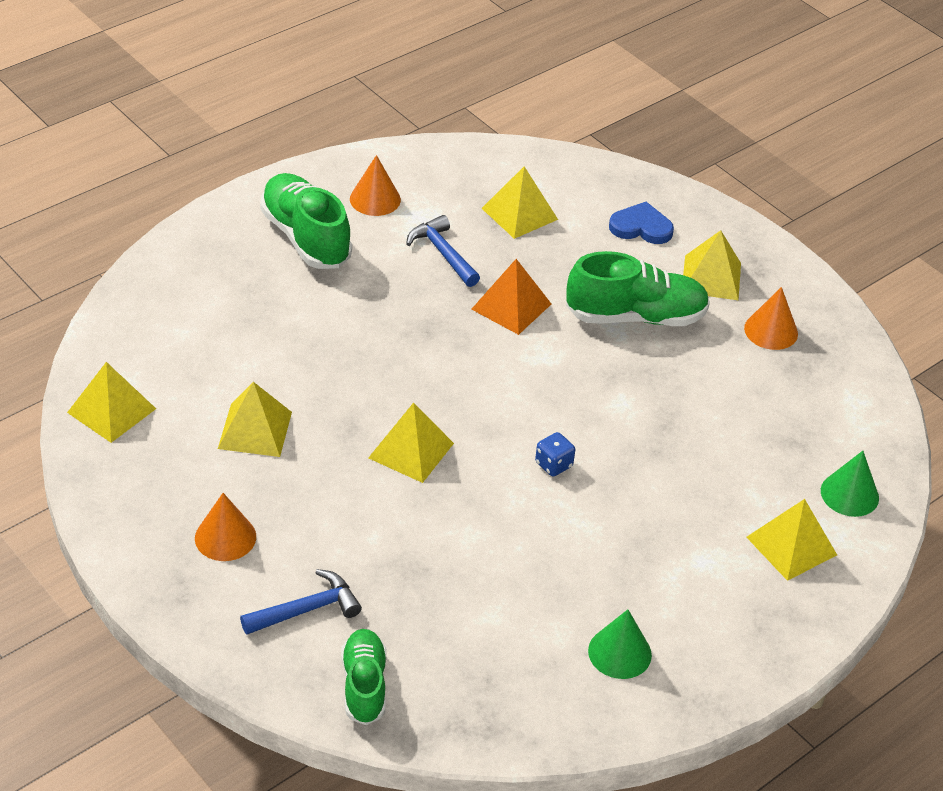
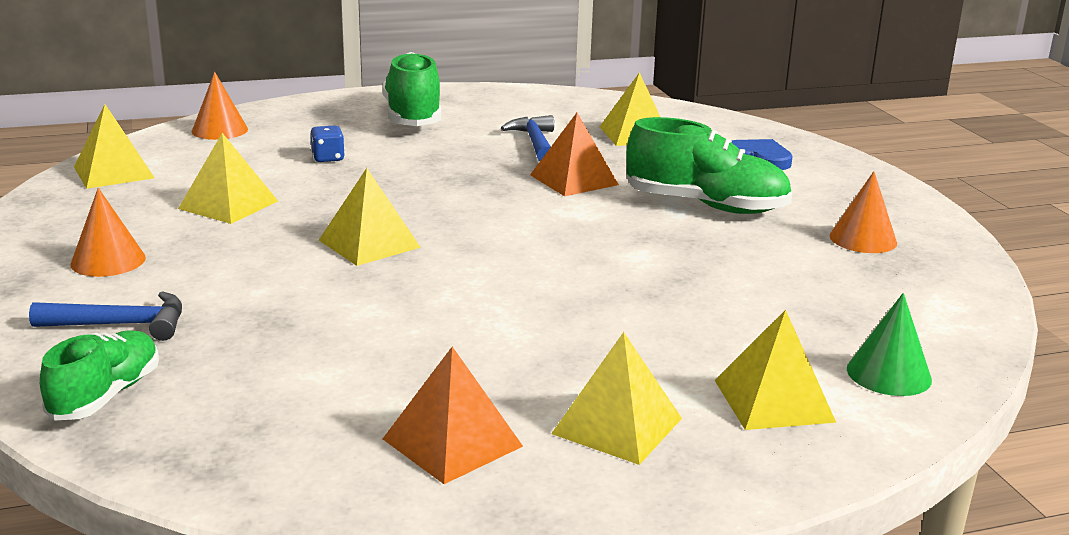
camera: 25 degrees right, 20 degrees down
(375, 199) = (501, 109): orange cone -> orange cone (219, 130)
(553, 465) = (518, 281): blue dice -> blue dice (328, 158)
(619, 652) = (452, 442): green cone -> orange pyramid
(711, 277) = (815, 196): yellow pyramid -> yellow pyramid (617, 426)

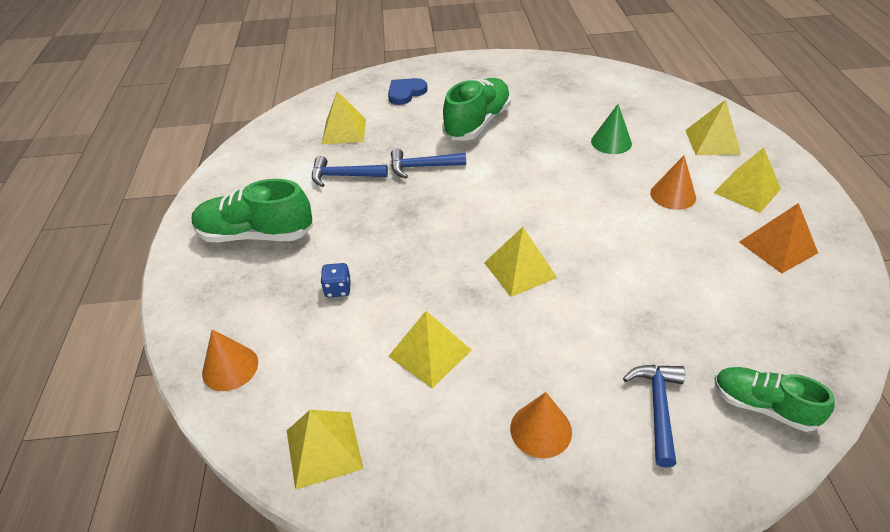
camera: 75 degrees left, 20 degrees up
(573, 180) = (422, 167): orange pyramid -> blue hammer
(863, 239) = (532, 83): orange cone -> orange cone (673, 195)
(888, 374) = (681, 107): green cone -> green cone (611, 142)

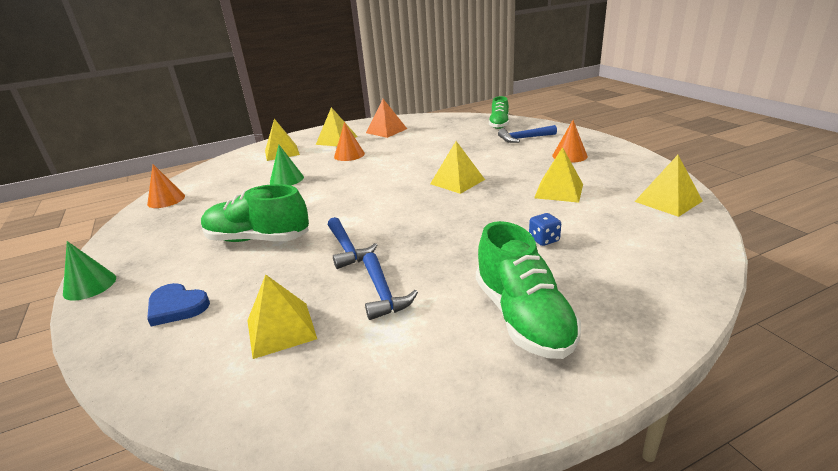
camera: 110 degrees left, 15 degrees down
(230, 367) = (675, 258): orange cone -> orange cone (166, 200)
(463, 59) = (90, 285): none -> green cone

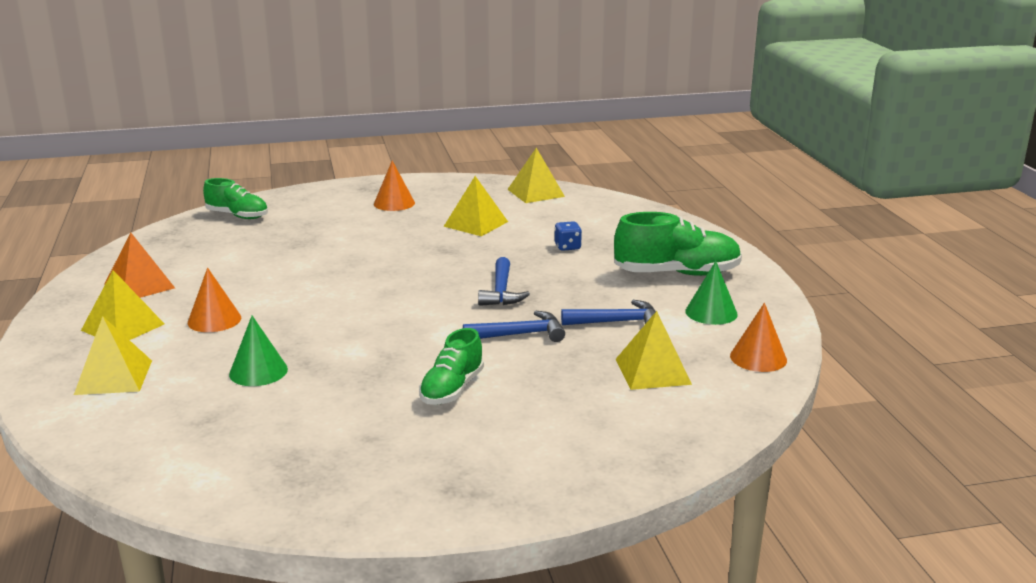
camera: 80 degrees left, 5 degrees down
(90, 285) = (494, 513): green cone -> green cone (711, 312)
(166, 200) = (218, 485): orange cone -> orange cone (758, 358)
(177, 307) = (585, 434): blue heart -> none
(258, 239) = (452, 389): green shoe -> green shoe, size x0.64
(457, 181) = (401, 263): yellow pyramid -> none
(524, 138) = (311, 212): blue hammer -> blue hammer (501, 291)

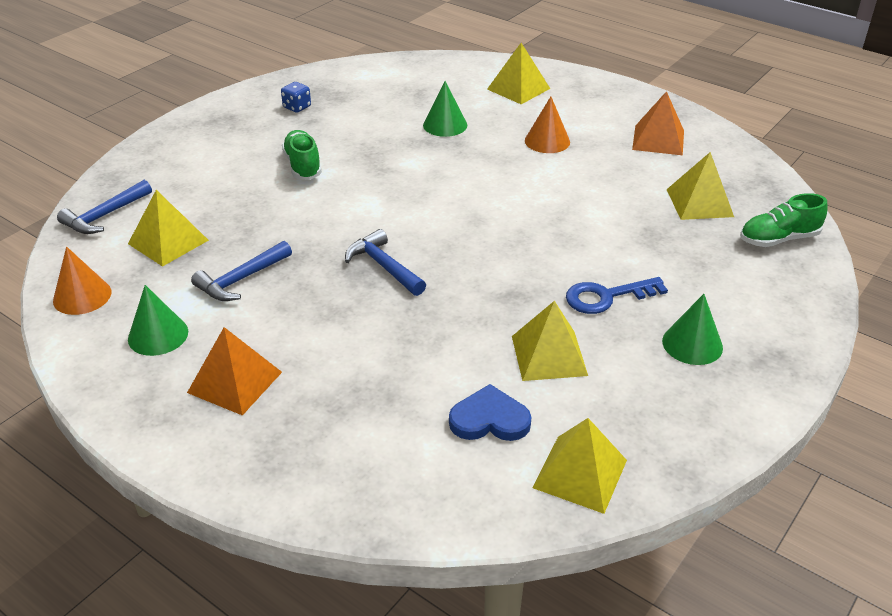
camera: 140 degrees right, 15 degrees up
(123, 327) = (589, 112): yellow pyramid -> yellow pyramid (699, 203)
(394, 203) = (692, 344): orange cone -> green cone
(394, 231) = (607, 297): none -> blue key
(520, 334) = (310, 229): blue hammer -> blue hammer (104, 216)
(549, 217) = (489, 419): none -> blue heart
(567, 247) = (399, 367): blue dice -> blue dice (297, 107)
(677, 273) = (235, 382): green shoe -> orange pyramid

